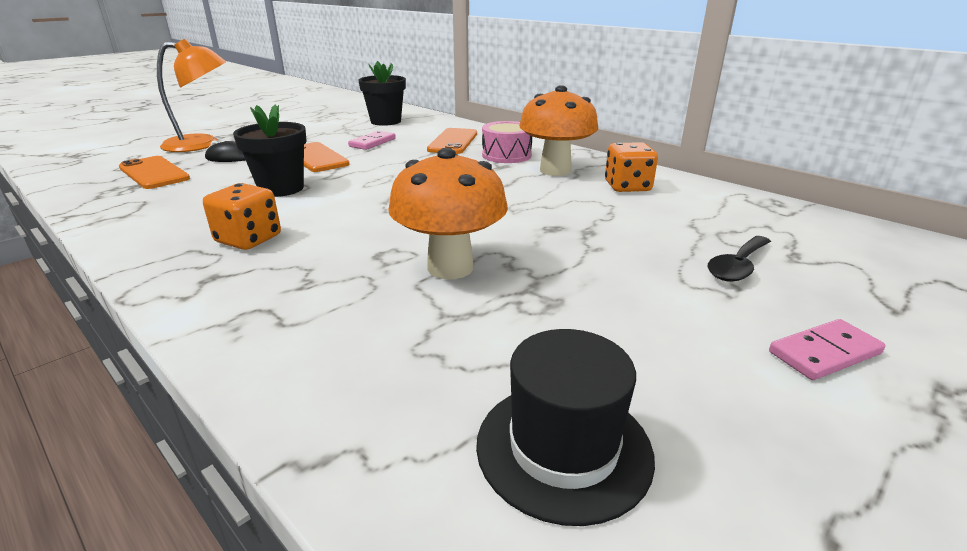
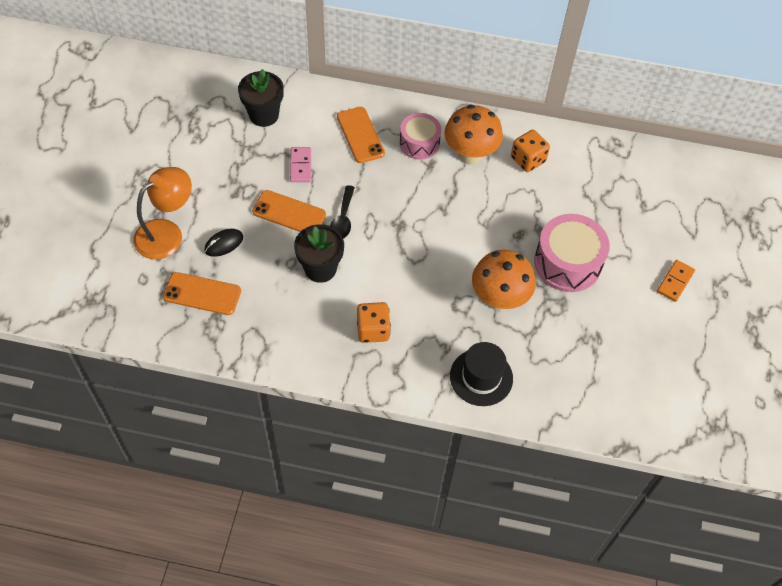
camera: 35 degrees left, 30 degrees up
(563, 448) = (615, 377): black hat -> black hat (481, 377)
(604, 268) = (567, 263): none -> pink drum
(737, 266) = (623, 230): black spoon -> black spoon (343, 219)
(824, 353) = (675, 282): pink domino -> orange domino

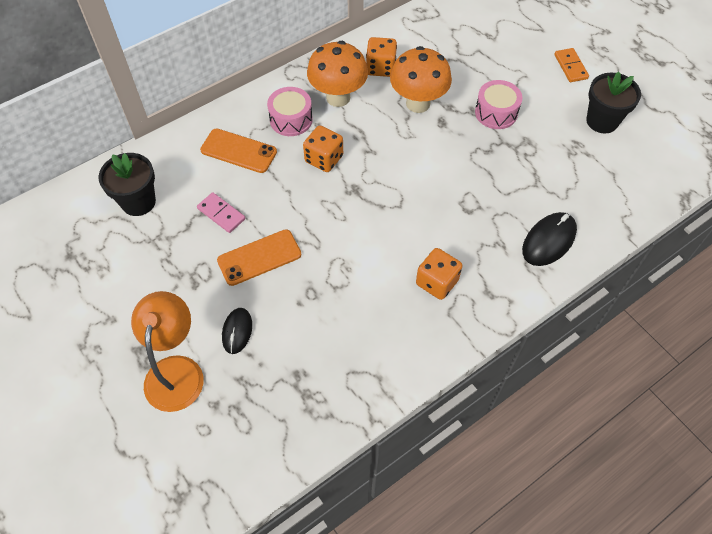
camera: 45 degrees left, 0 degrees up
(202, 294) = (272, 389): orange phone -> none
(320, 268) = (339, 276): black flower pot -> black flower pot (602, 121)
(343, 219) = (307, 223): black spoon -> none
(406, 188) = (324, 159): none -> orange dice
(481, 377) = (548, 241): black hat -> black mouse
(499, 299) = (488, 177): orange mushroom -> orange mushroom (418, 103)
(567, 263) = (496, 113): pink drum -> pink drum, size x0.64

